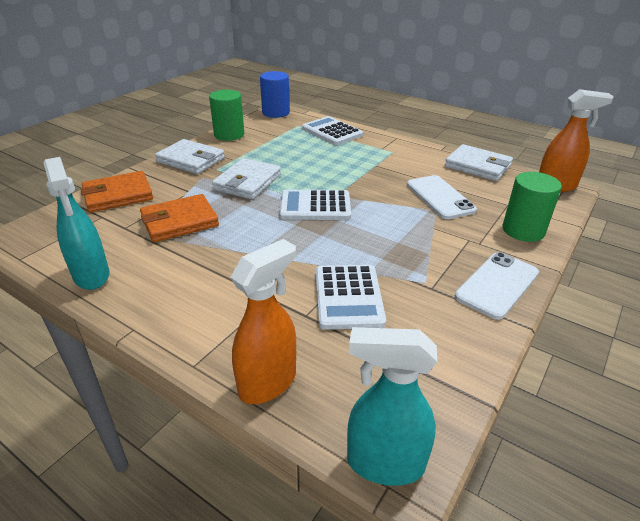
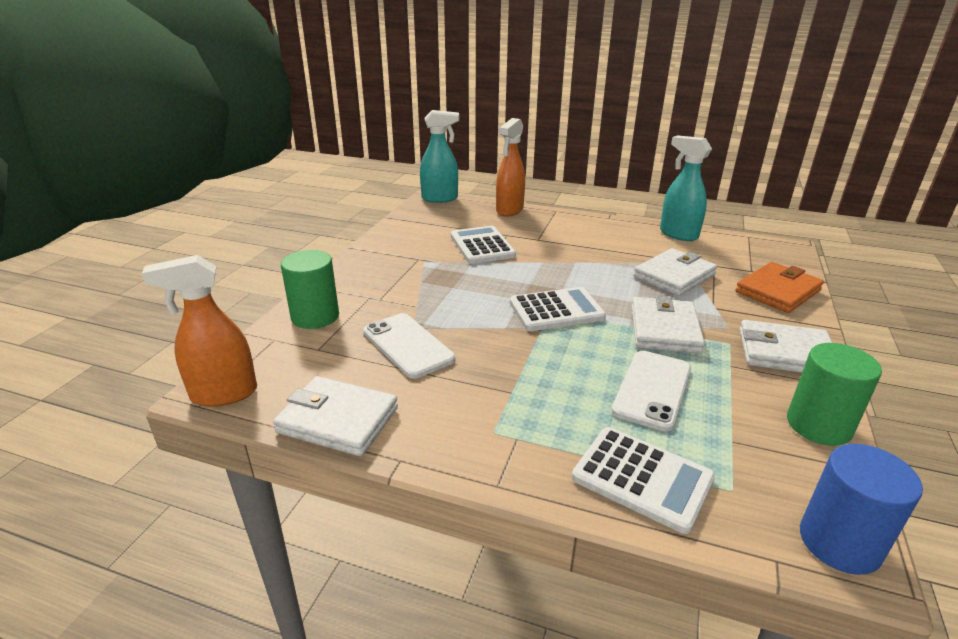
camera: 165 degrees right, 5 degrees down
(179, 221) = (674, 276): orange wallet -> white wallet
(497, 285) = (363, 266): white phone -> white phone (652, 389)

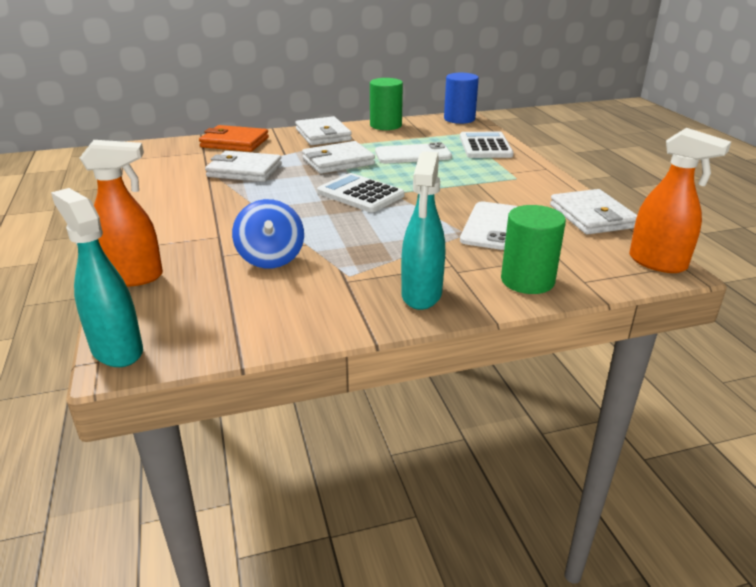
camera: 125 degrees left, 0 degrees up
(482, 246) = (271, 258): white calculator -> blue spinning top
(678, 234) = (142, 182): turquoise spray bottle -> turquoise spray bottle (421, 295)

